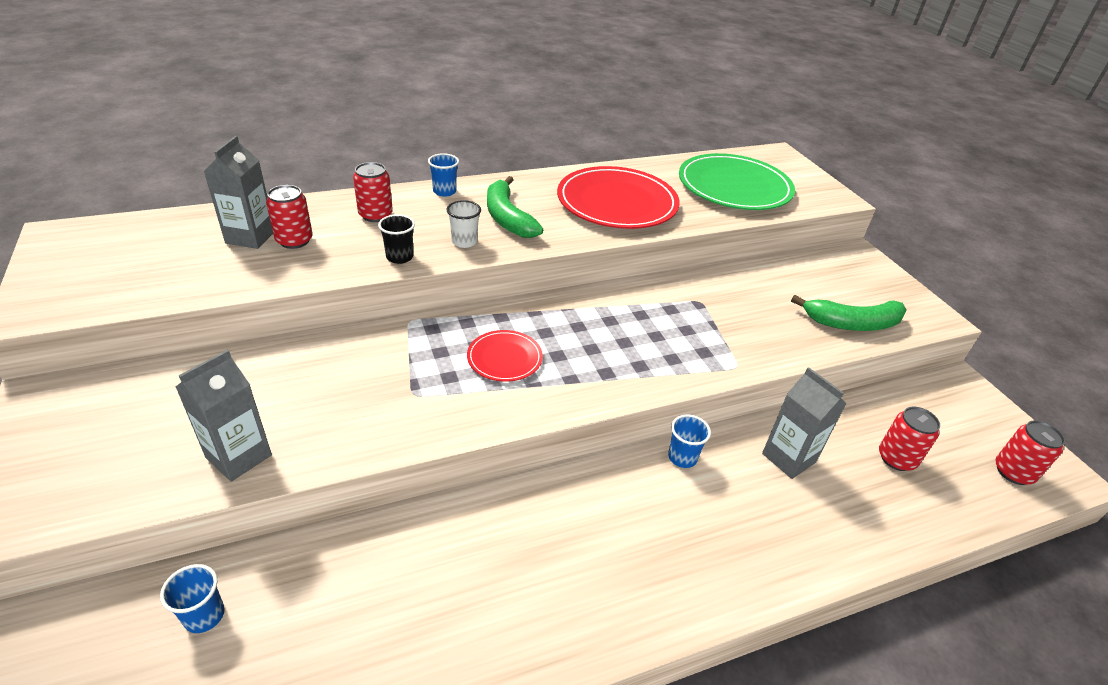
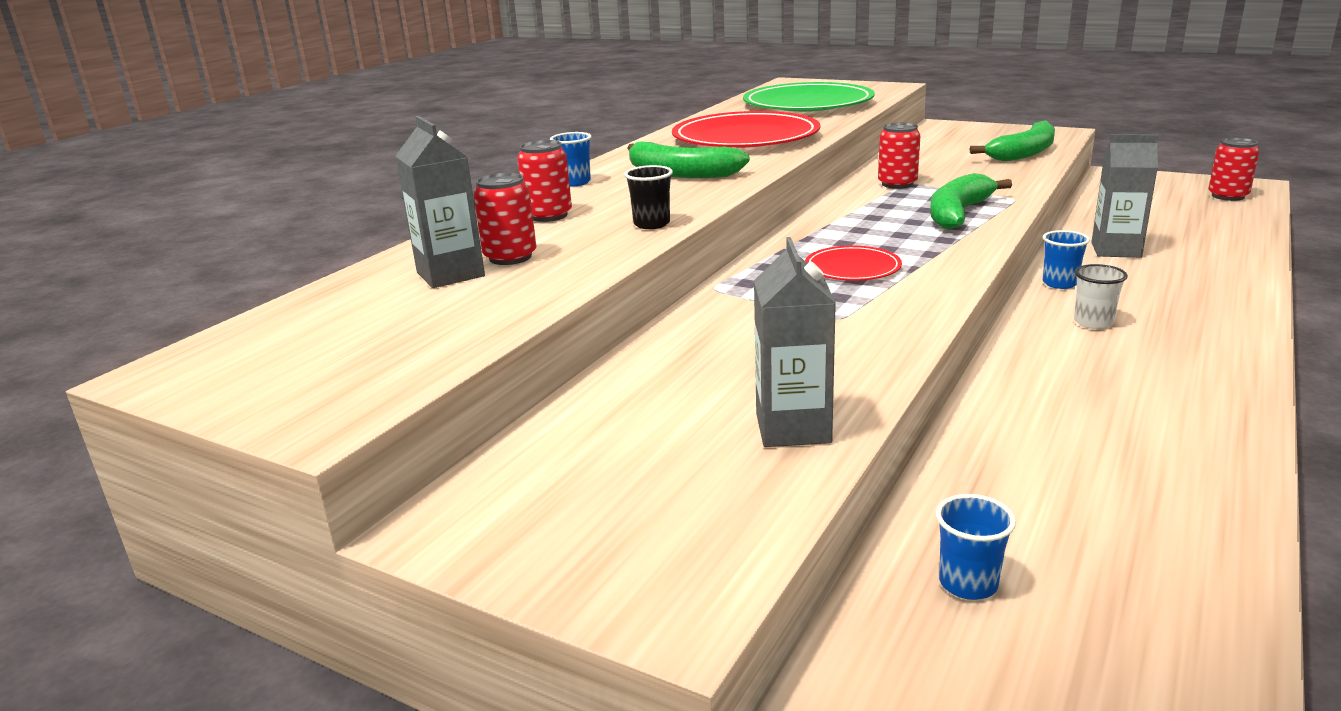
camera: 35 degrees left, 15 degrees down
(464, 242) = (683, 196): white cup -> white cup (1093, 322)
(667, 354) = (958, 213): none -> green banana
(896, 458) = (1166, 220): red can -> red can (897, 184)

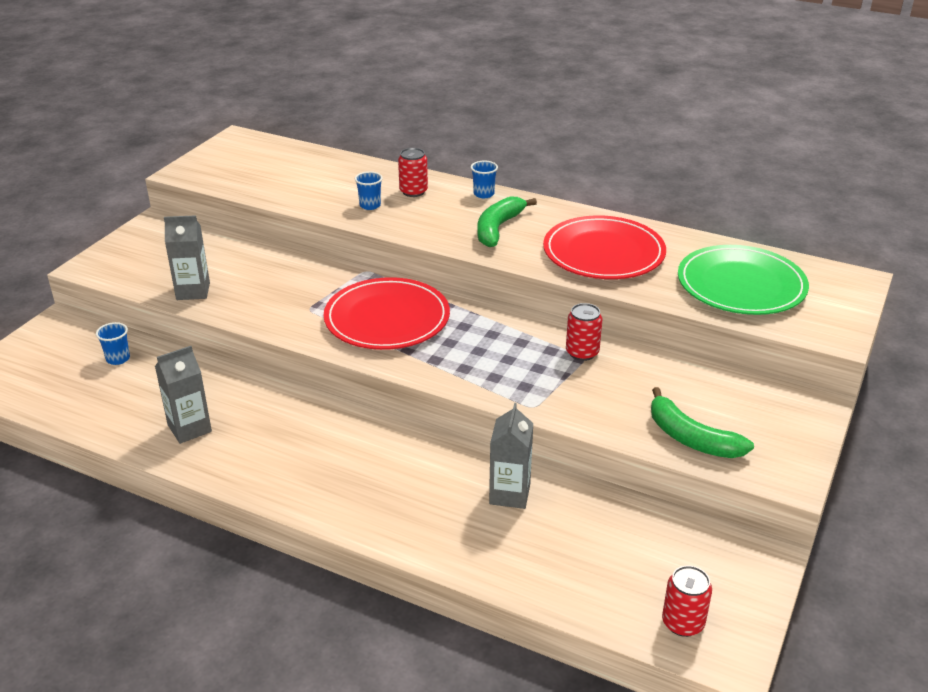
camera: 85 degrees right, 10 degrees up
(450, 274) = (324, 176): grey carton -> grey carton (189, 428)
(510, 257) = (344, 188): red can -> none
(651, 224) = (387, 223): black cup -> none
(852, 268) = (387, 318): red plate -> red plate, size x2.01
(958, 213) = (495, 373): green banana -> none
(1060, 283) = (437, 447): blue cup -> blue cup (370, 205)
(1093, 322) = (361, 447): white cup -> none

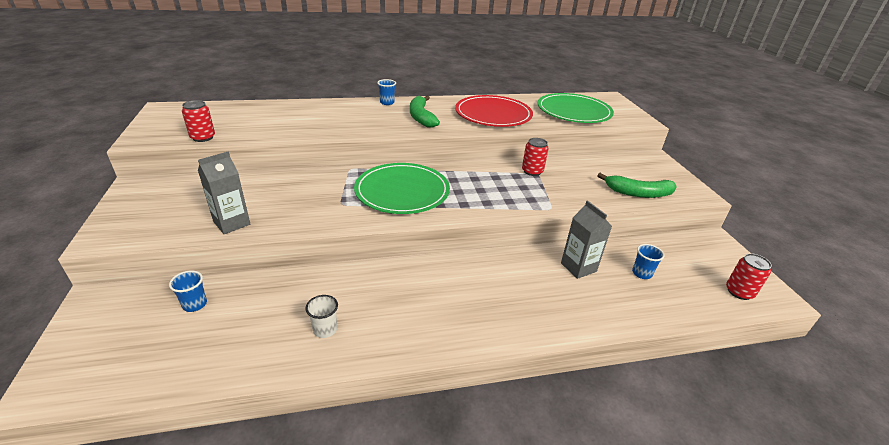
camera: 40 degrees left, 0 degrees up
(189, 428) = (325, 329): grey carton -> white cup
(370, 205) = (323, 125): blue cup -> blue cup (641, 273)
(387, 318) = (402, 191): red plate -> green plate
(413, 191) = (342, 111): red can -> red can (203, 137)

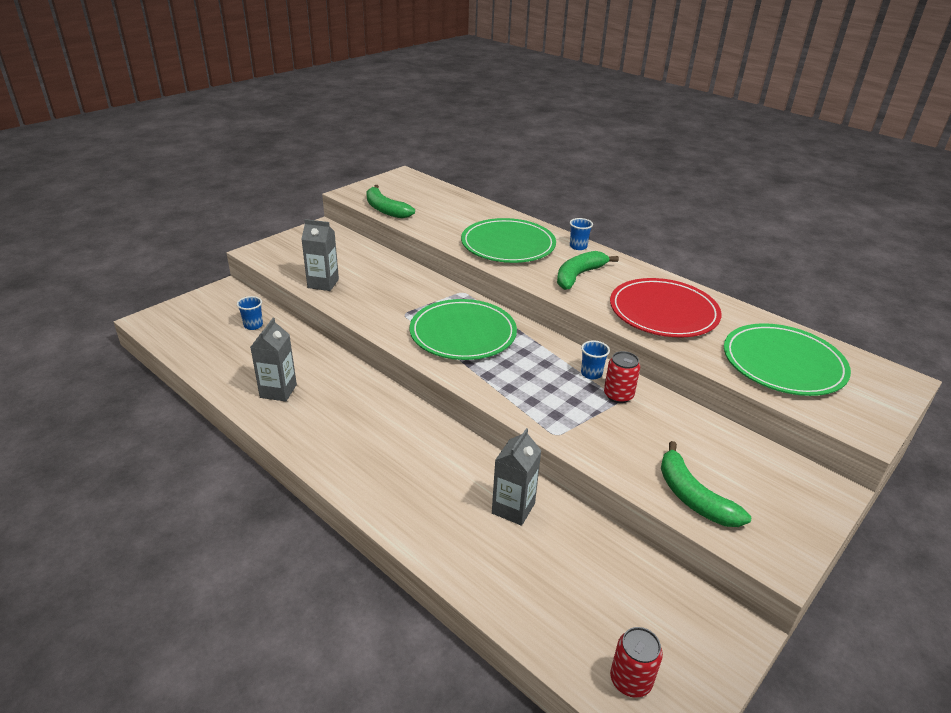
camera: 55 degrees right, 0 degrees up
(203, 137) = (385, 209): red can -> green banana
(325, 329) = (278, 391): white cup -> grey carton
(346, 119) = (508, 245): none -> green plate
(641, 273) = (562, 567): blue cup -> blue cup (591, 374)

